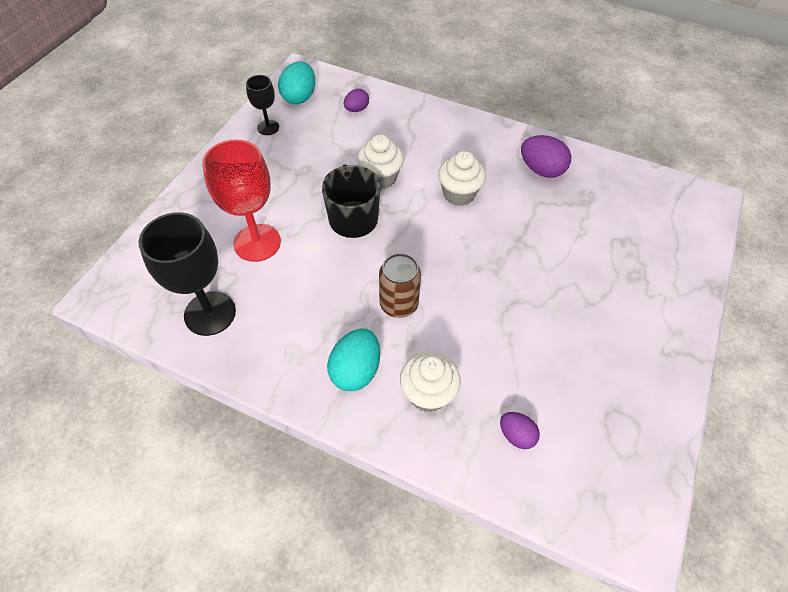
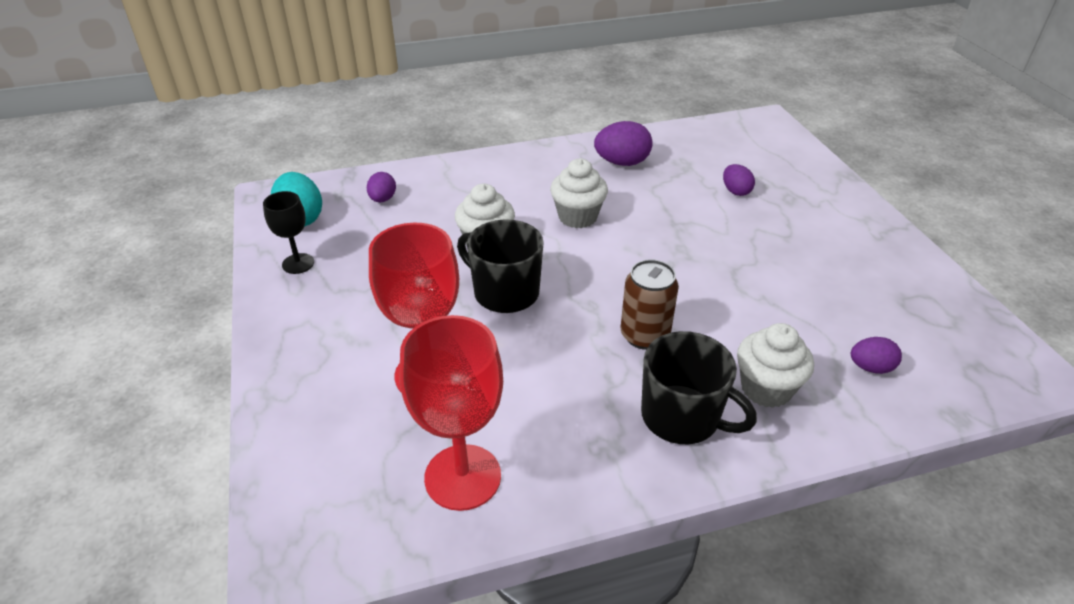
camera: 40 degrees left, 15 degrees down
(210, 313) = (462, 477): black goblet -> red goblet
(355, 370) = (682, 417): turquoise egg -> black mug
(598, 243) = (735, 191): none -> purple egg

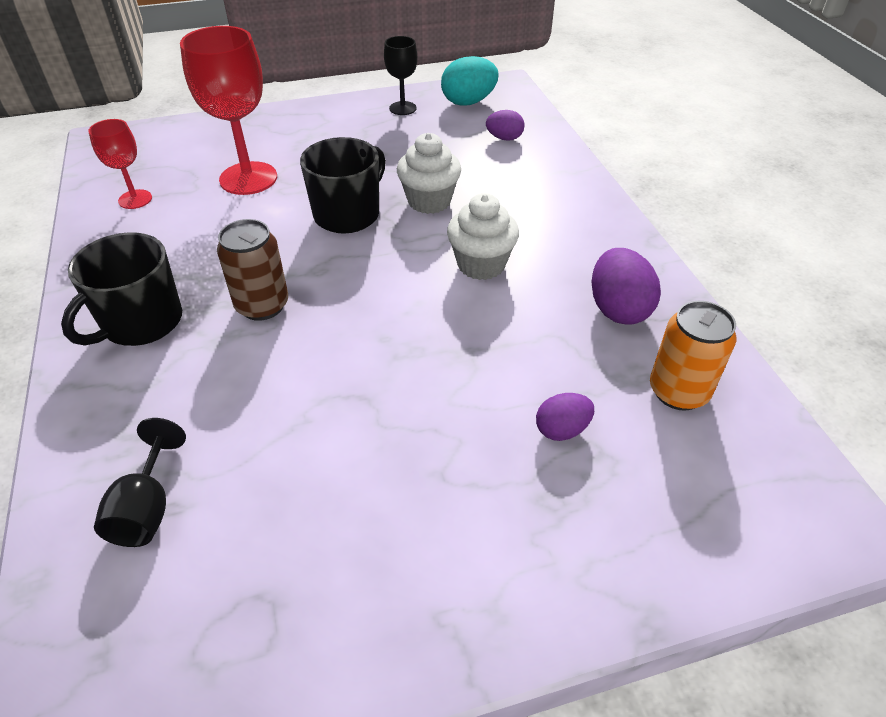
camera: 90 degrees right, 5 degrees up
(462, 477) = (135, 199): red goblet -> red goblet, size x0.55
(692, 150) = (678, 391): none -> orange can
(766, 388) = (152, 394): white cupcake -> none
(870, 367) = (147, 508): purple egg -> black goblet

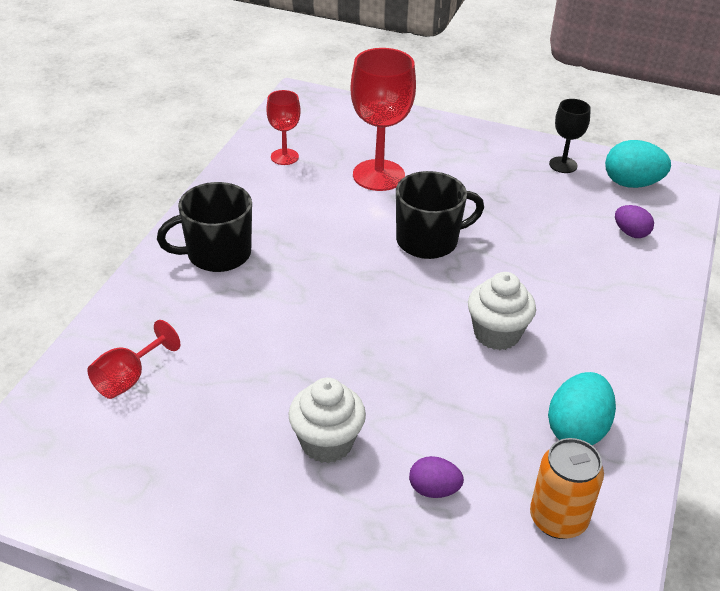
camera: 35 degrees right, 5 degrees down
(147, 508) = (128, 379): black goblet -> red goblet
(262, 305) = (304, 282): brown can -> none
(429, 201) = (505, 260): white cupcake -> white cupcake (326, 443)
(618, 309) = (577, 430): purple egg -> turquoise egg

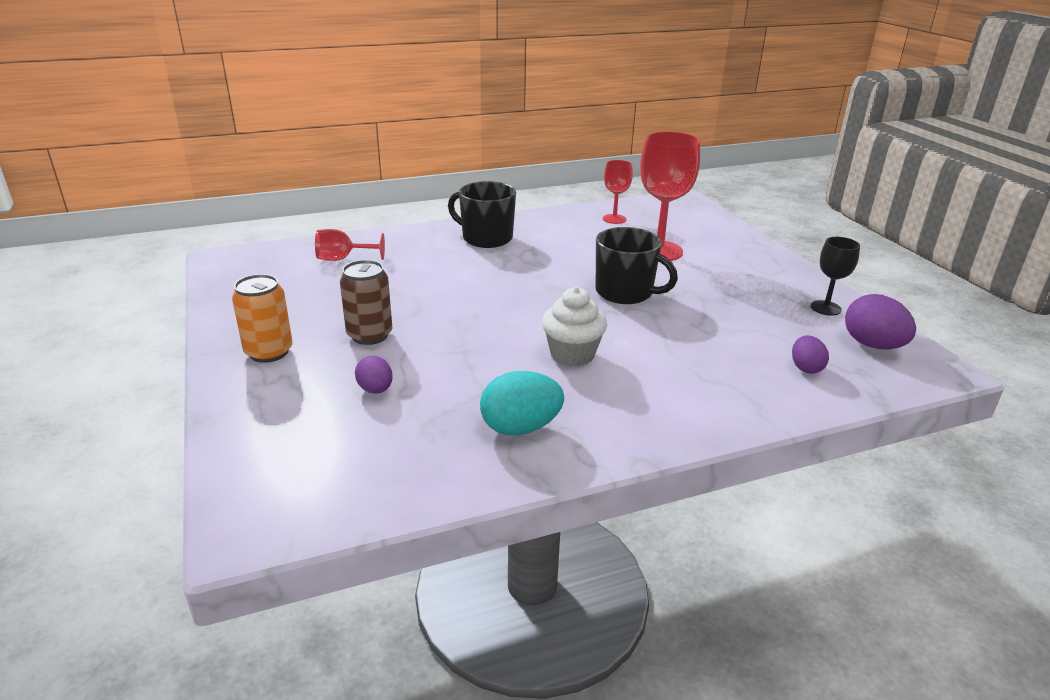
camera: 50 degrees right, 10 degrees down
(326, 443) = (369, 335): white cupcake -> brown can
(558, 519) = (410, 454): orange can -> orange can (269, 352)
(631, 183) = (872, 345): turquoise egg -> purple egg

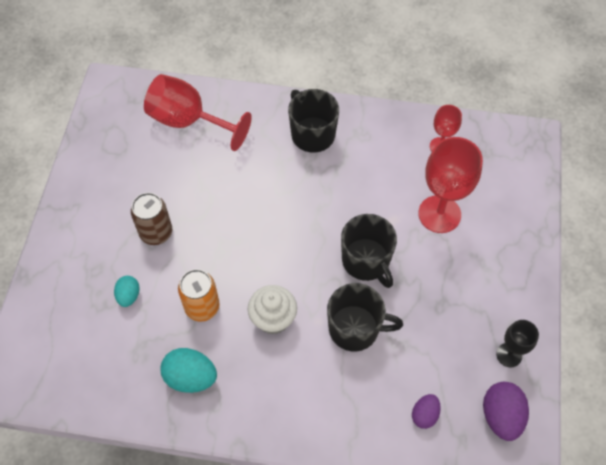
camera: 30 degrees right, 30 degrees up
(269, 352) = (86, 223): orange can -> orange can (202, 307)
(343, 259) = (188, 121): red goblet -> red goblet, size x1.83
(375, 390) = (129, 296): purple egg -> turquoise egg
(666, 335) = (355, 329): none -> black mug

